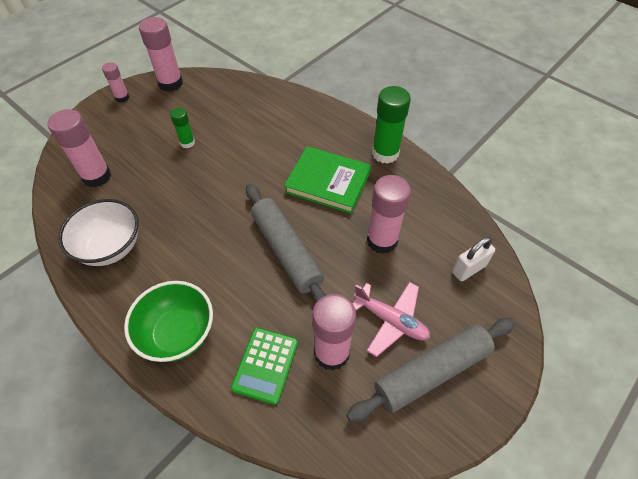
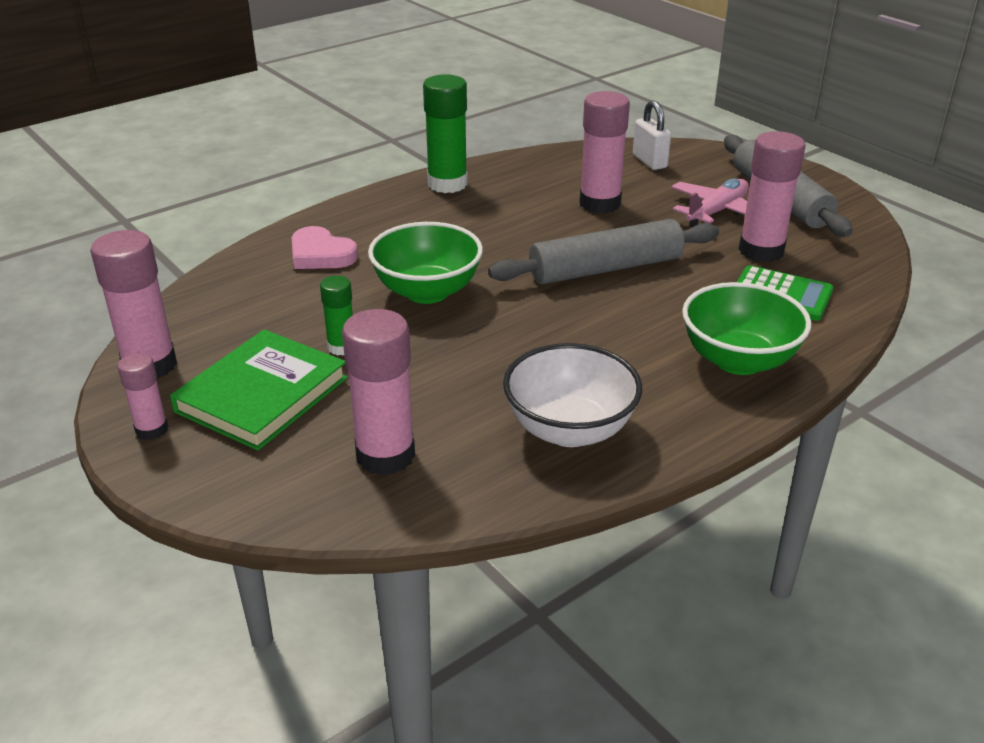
camera: 80 degrees left, 20 degrees down
(246, 166) = (427, 291): none -> green bowl
(280, 115) = (321, 254): none -> pink heart
(328, 182) = (486, 228): green book -> green book (262, 394)

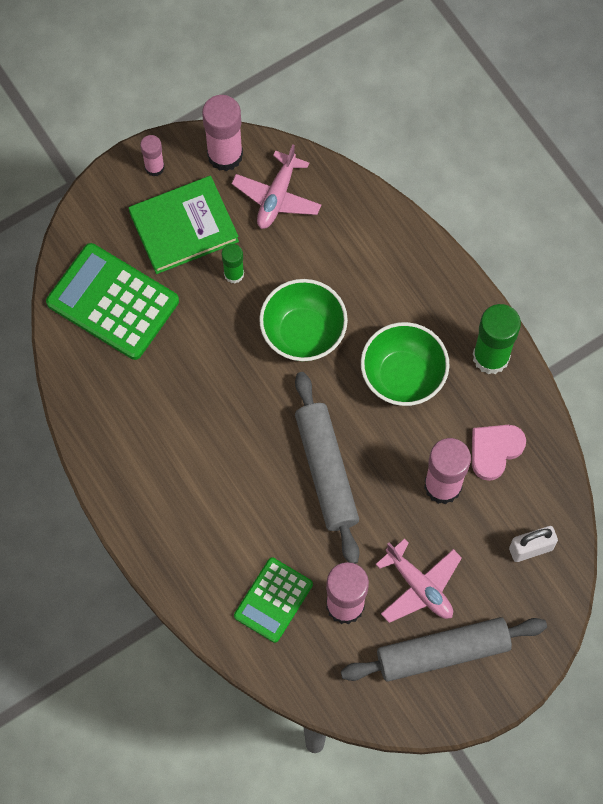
camera: 95 degrees right, 35 degrees up
(227, 320) = (277, 196): none -> pink plane
(262, 394) = (184, 227): green book -> green book turned 60 degrees counterclockwise
(321, 254) = (368, 255): pink heart -> pink heart (494, 450)
(385, 455) = (112, 302): pink glue stick -> green calculator
(569, 429) = (124, 414): white bowl -> none
(738, 360) = (188, 542): green bowl -> green bowl (403, 376)

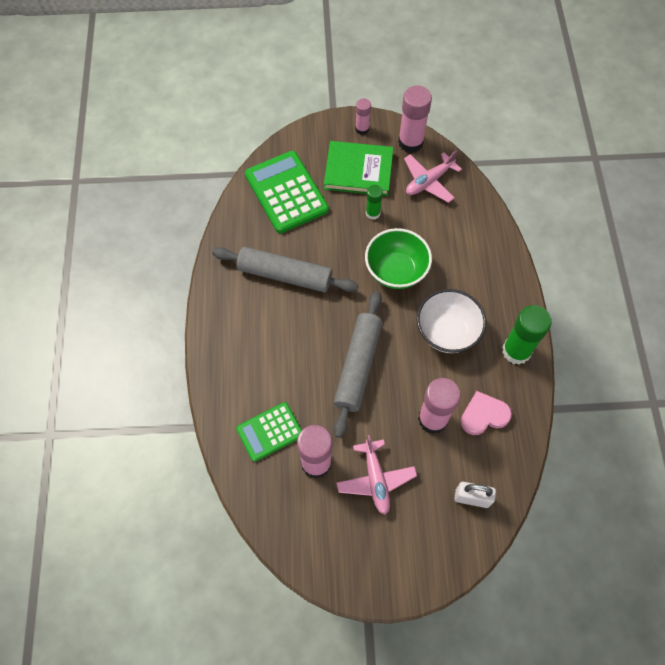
camera: 30 degrees right, 5 degrees down
(403, 376) = (447, 332): green bowl -> white bowl
(443, 652) = (365, 536): grey rolling pin -> grey rolling pin (285, 275)

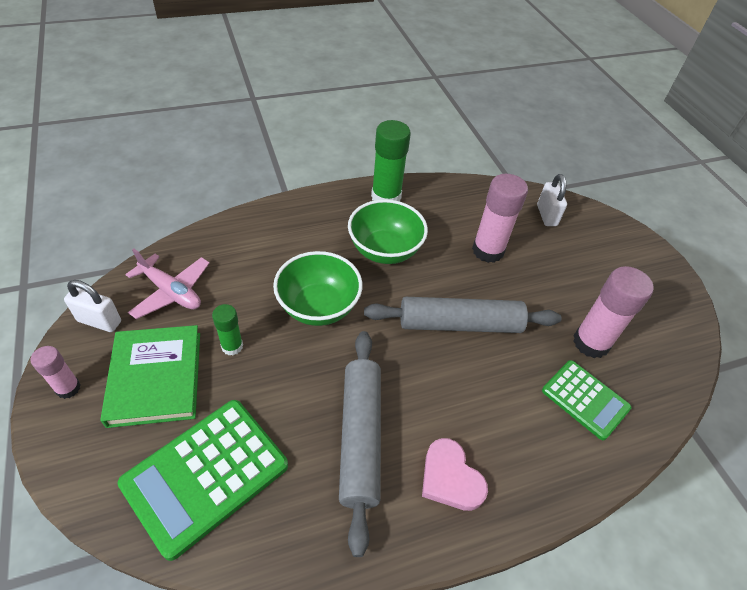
camera: 110 degrees left, 15 degrees down
(375, 479) = (574, 287): pink plane -> none
(410, 142) = (99, 321): pink glue stick -> white padlock
(447, 332) = (385, 250): white bowl -> green bowl
(484, 415) = (464, 214): pink heart -> pink heart (450, 478)

